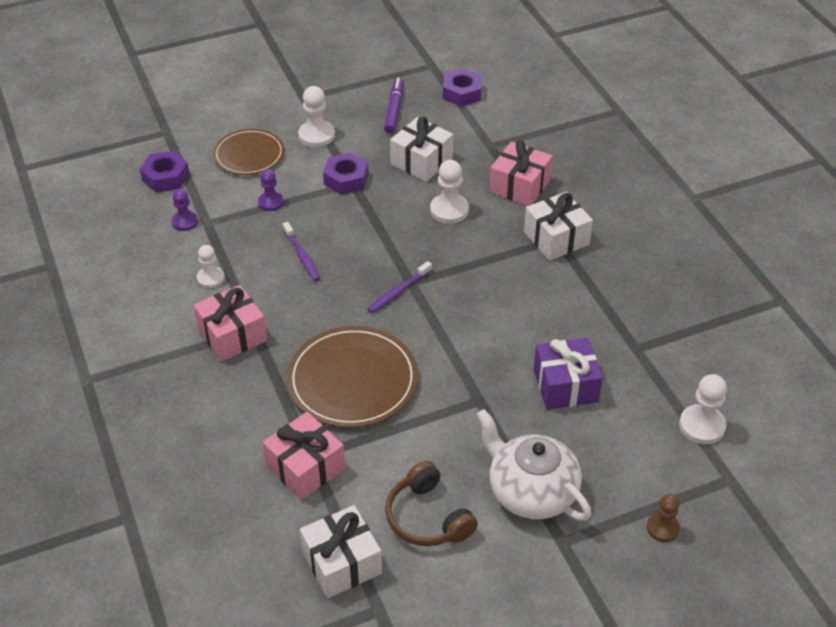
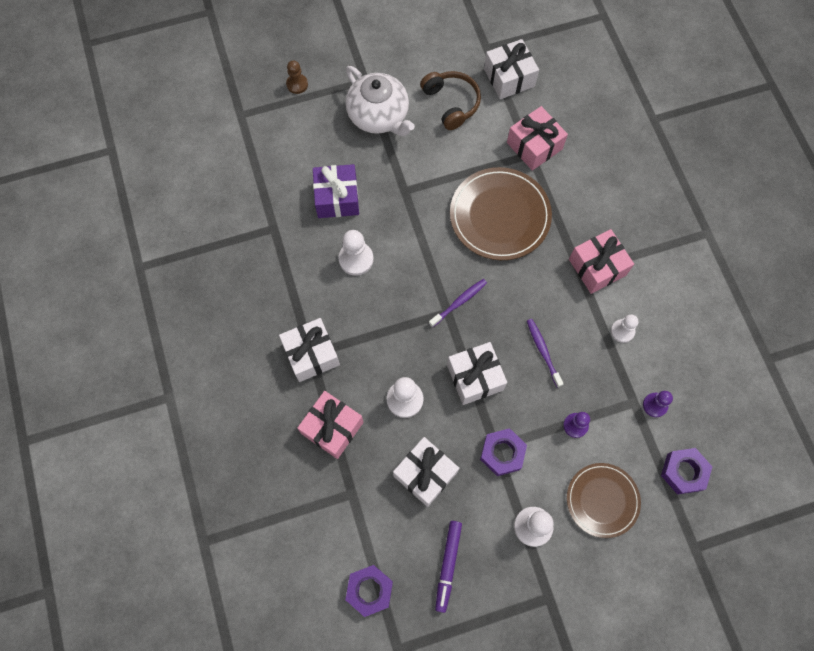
camera: 175 degrees left, 25 degrees up
(376, 231) = (475, 377): none -> white gift
(702, 426) = (245, 156): white pawn -> white pawn (356, 259)

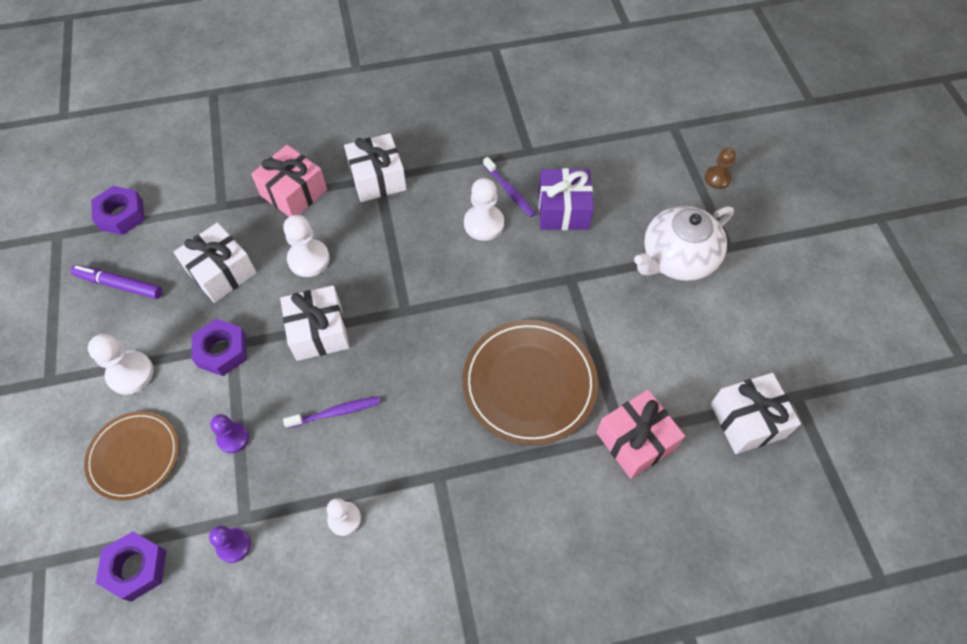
camera: 95 degrees right, 10 degrees down
(451, 103) = (700, 342): brown headphones -> none
(459, 302) = (416, 324): purple toothbrush -> purple toothbrush (509, 191)
(597, 267) = (442, 500): pink gift -> none

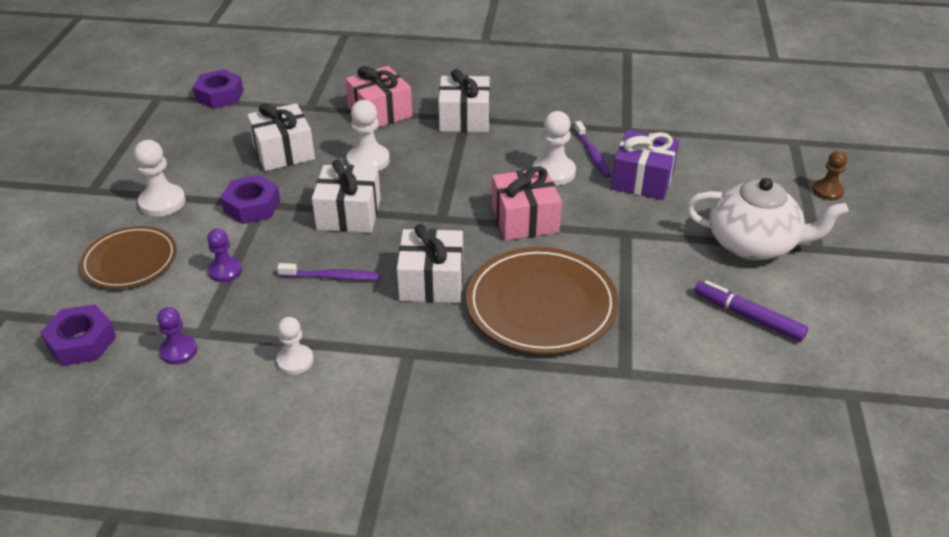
camera: 20 degrees right, 20 degrees down
(119, 285) = (190, 140): purple marker -> purple marker (748, 316)
(635, 441) = (637, 382): pink gift -> pink gift (524, 219)
(677, 258) = (753, 244): white teapot -> white teapot turned 150 degrees counterclockwise
(747, 420) = (780, 400): white gift -> white gift (431, 281)

